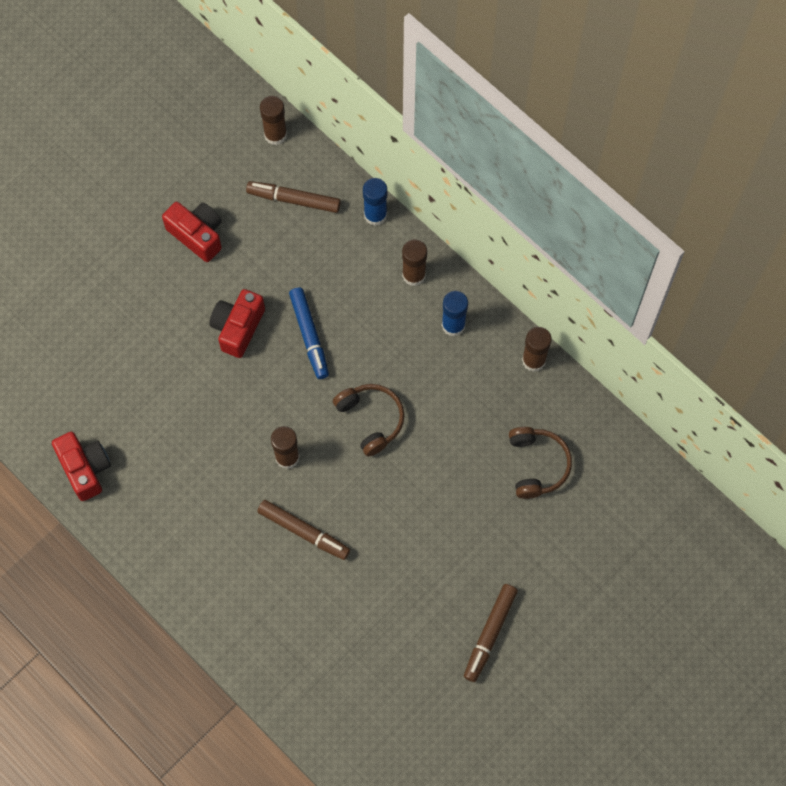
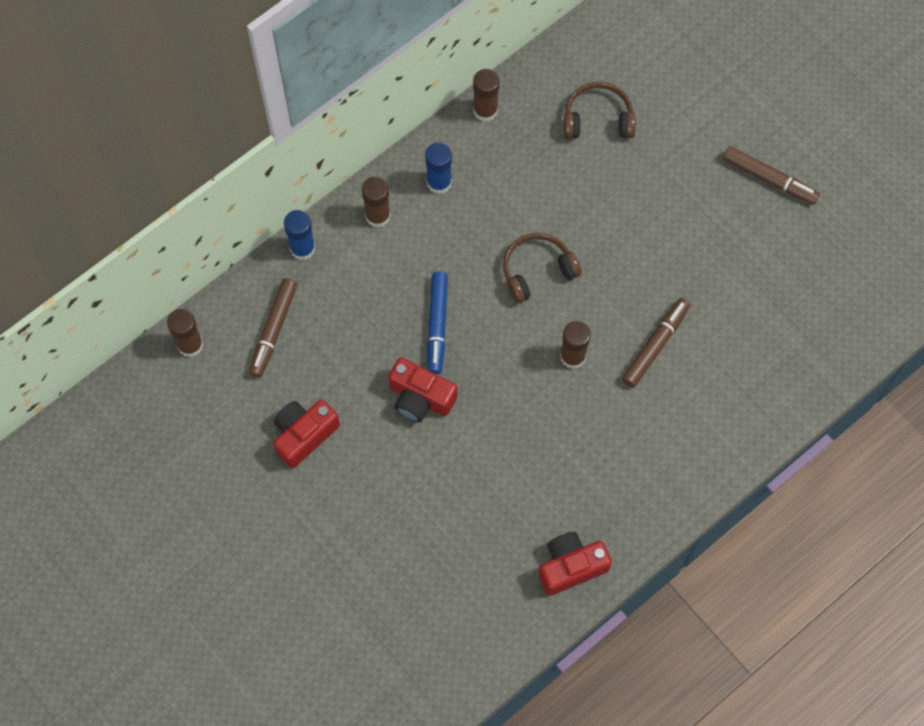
camera: 85 degrees left, 0 degrees up
(309, 336) = (437, 325): blue marker -> blue marker turned 105 degrees clockwise

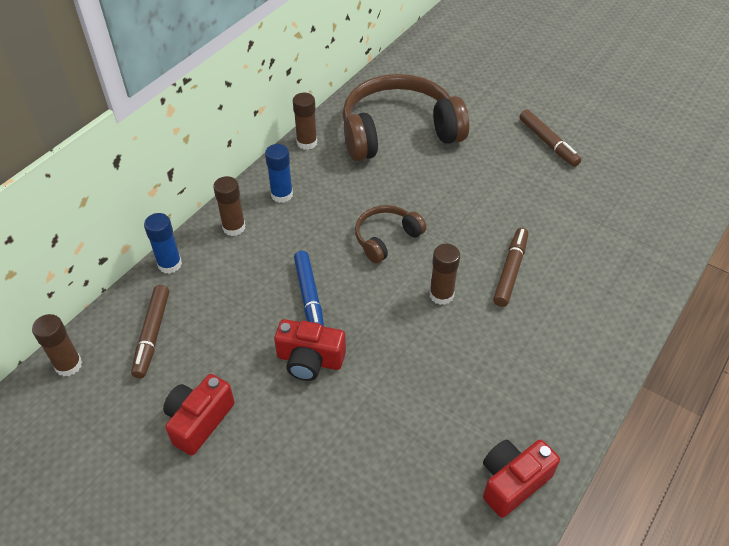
camera: 15 degrees left, 20 degrees down
(598, 119) = (398, 132): brown headphones -> brown headphones, size x2.02
(769, 179) = (548, 143): brown marker -> brown marker turned 45 degrees clockwise

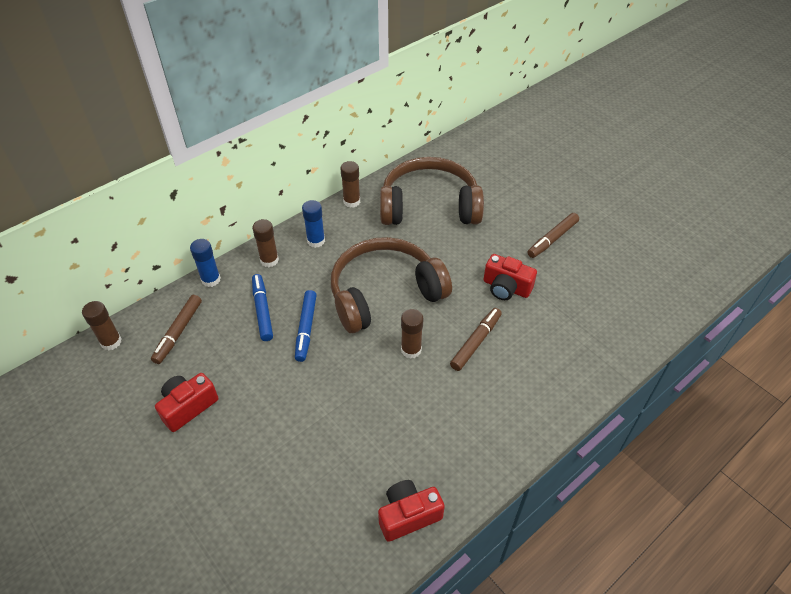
camera: 15 degrees right, 0 degrees up
(248, 287) = (262, 310): none -> blue marker
(310, 360) = (287, 379): red camera -> red camera (506, 287)
(386, 238) = (384, 293): brown headphones -> brown headphones, size x2.02
(548, 143) = (552, 239): brown marker -> brown marker turned 60 degrees clockwise

